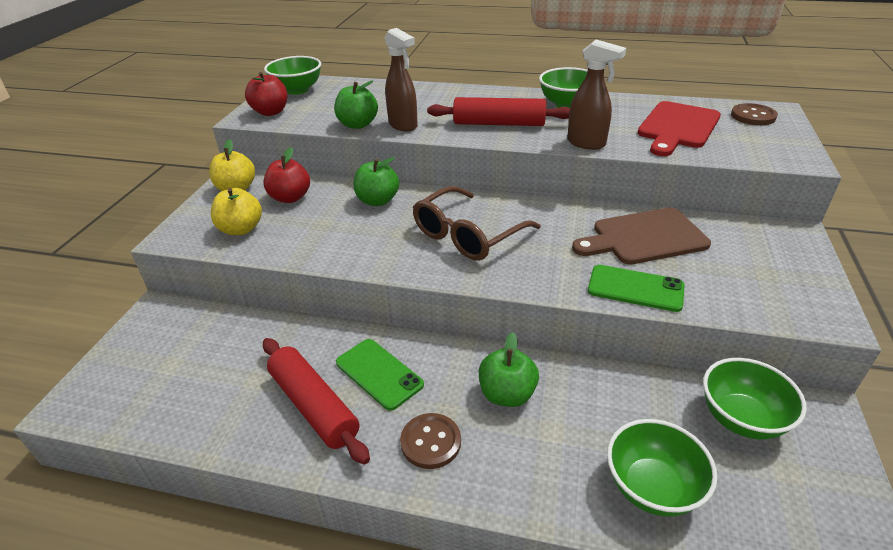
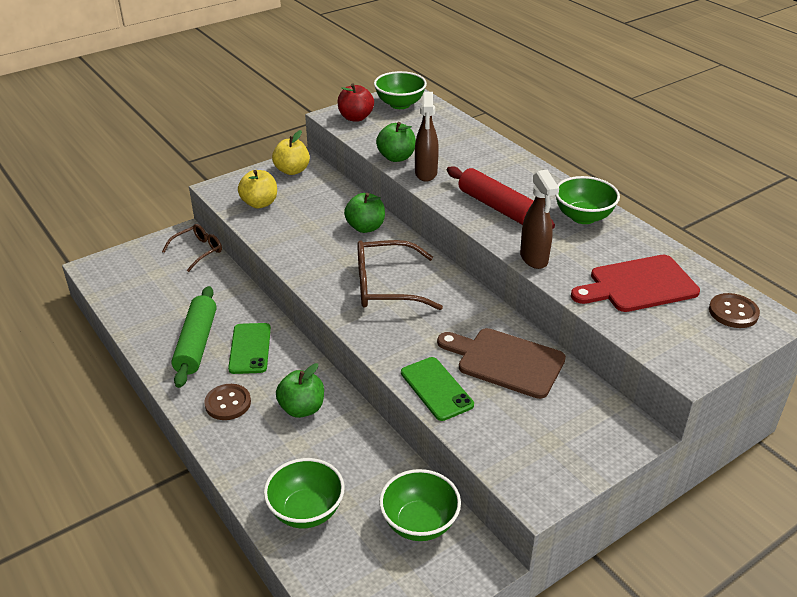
camera: 40 degrees right, 0 degrees up
(194, 317) = (198, 251): none -> brown glasses
(290, 198) = (315, 195): red apple -> none
(313, 406) = (196, 343): red rolling pin -> green rolling pin

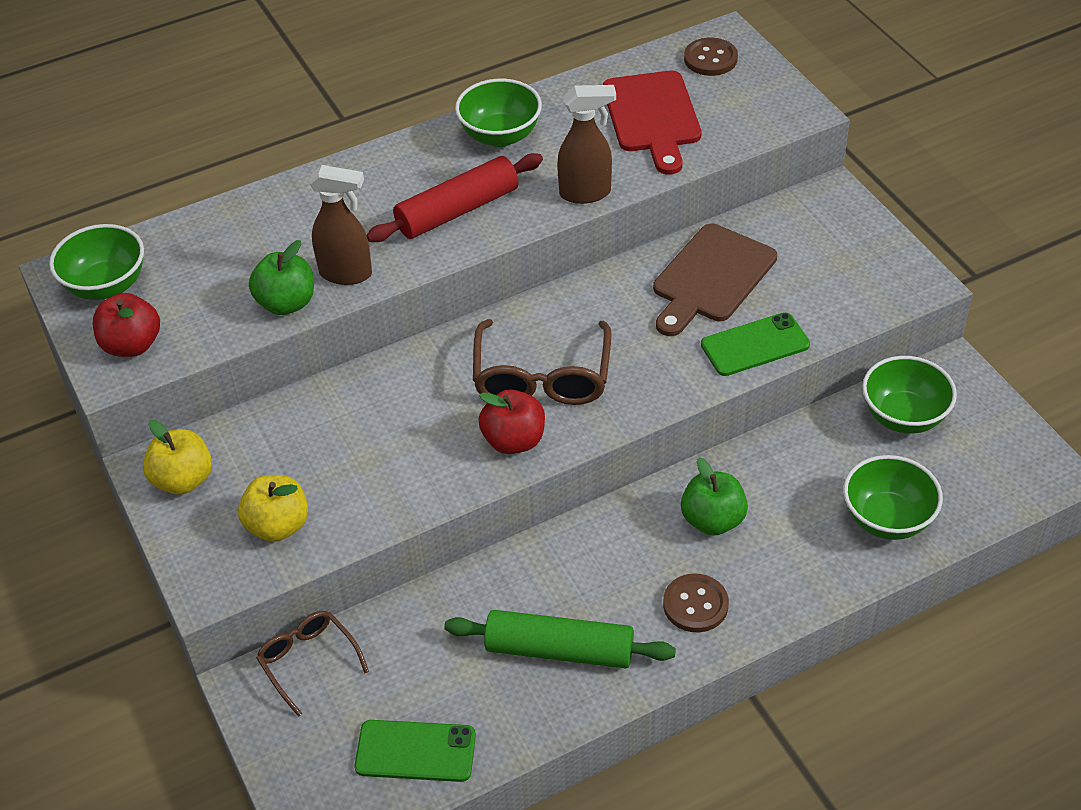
camera: 80 degrees left, 10 degrees up
(250, 348) = (581, 581): green phone -> green phone (415, 751)
(328, 279) = (514, 440): none -> red apple
(365, 227) = (388, 391): green apple -> none

